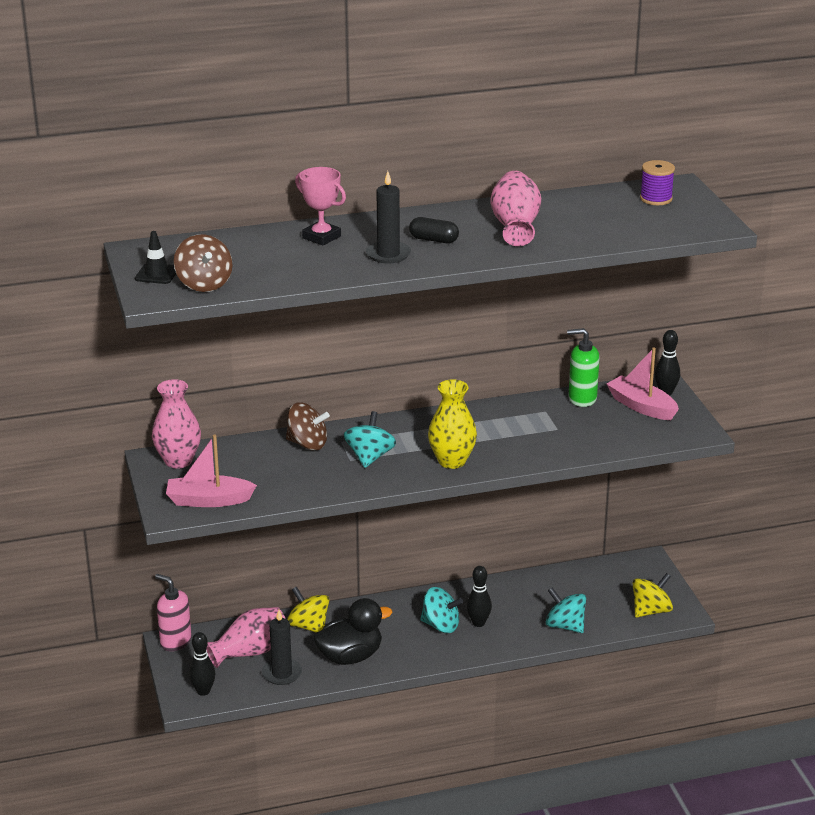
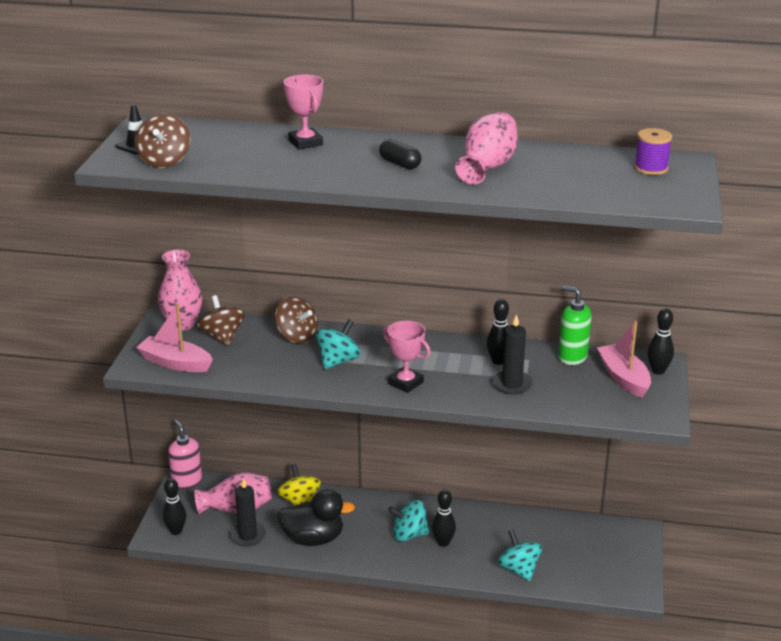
camera: 25 degrees right, 0 degrees up
(232, 463) = (222, 337): none -> brown spinning top
(388, 254) = (345, 168): black candle -> black candle (512, 384)
(441, 625) = (409, 535): turquoise spinning top -> turquoise spinning top turned 135 degrees clockwise
(452, 461) = (405, 383): yellow vase -> pink trophy
(519, 419) = (498, 361): none -> black bowling pin
(651, 611) = (609, 580): yellow spinning top -> none

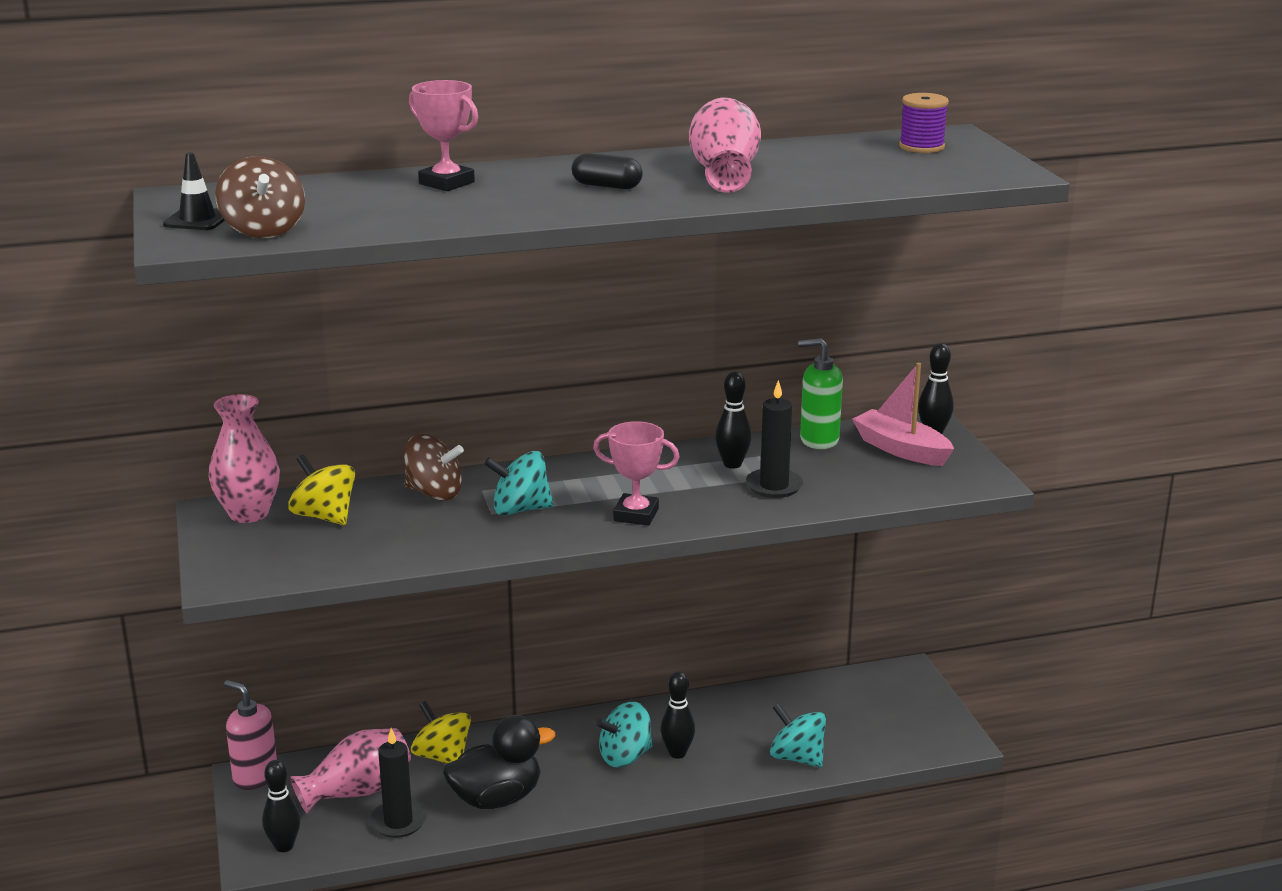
camera: 25 degrees left, 5 degrees down
(175, 363) = (282, 564): pink boat -> none
(222, 337) = (324, 516): brown spinning top -> yellow spinning top
(338, 361) = (520, 509): turquoise spinning top -> turquoise spinning top turned 105 degrees counterclockwise

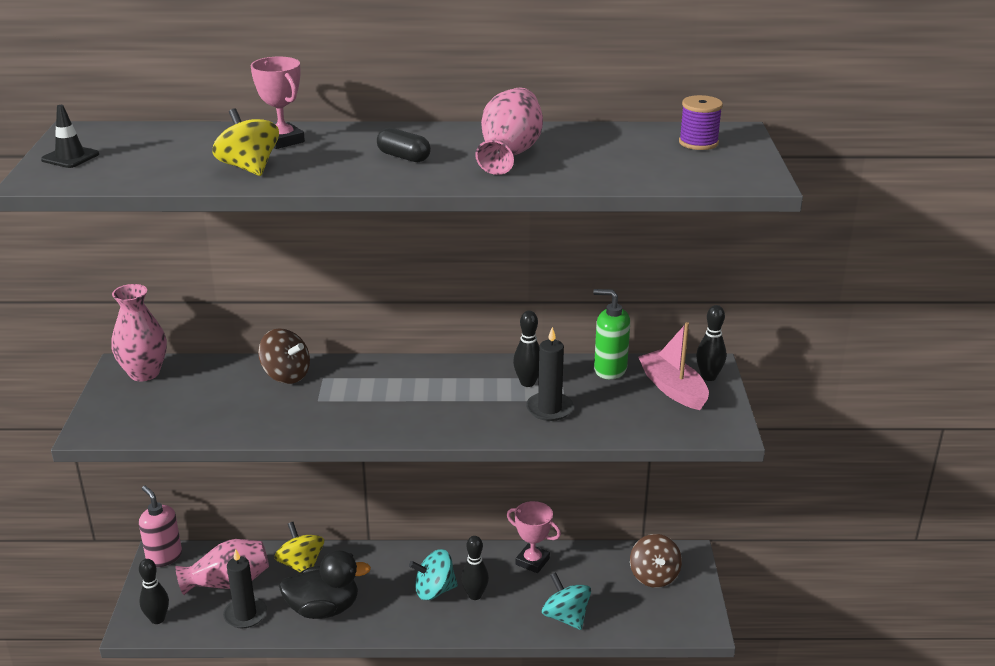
camera: 15 degrees right, 5 degrees up
(263, 230) = (107, 173): brown spinning top -> brown spinning top (654, 576)
(324, 516) = (195, 384): yellow spinning top -> yellow spinning top (249, 168)
(520, 509) = (341, 400): turquoise spinning top -> none
(636, 515) = (425, 419): pink trophy -> pink trophy (532, 561)

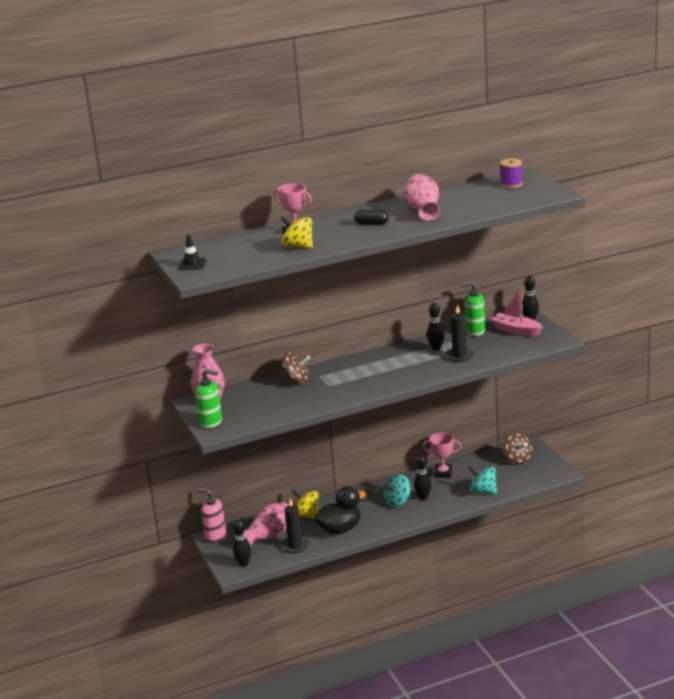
camera: 20 degrees left, 5 degrees down
(106, 411) = (211, 422): none -> green soap dispenser

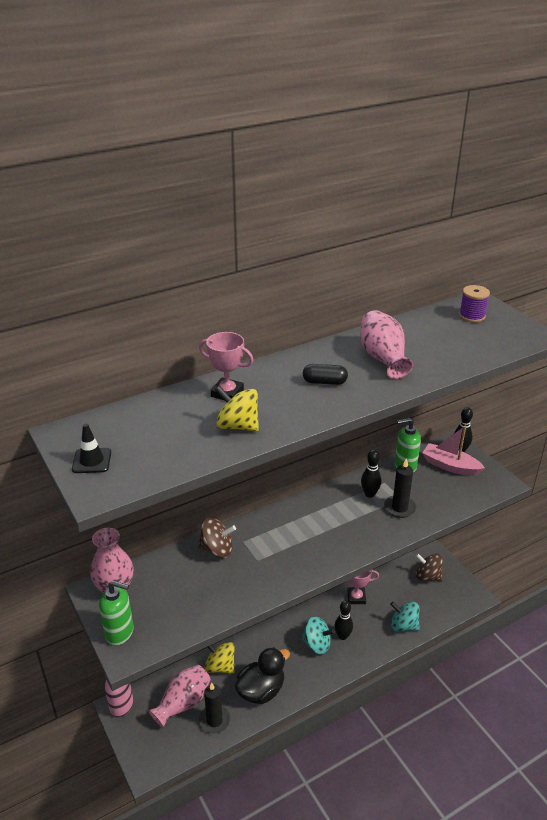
camera: 10 degrees left, 10 degrees up
(243, 564) = (157, 754): black bowling pin -> none
(397, 502) = (317, 644): turquoise spinning top -> turquoise spinning top turned 120 degrees counterclockwise
(517, 459) = (427, 576): brown spinning top -> brown spinning top turned 150 degrees clockwise

